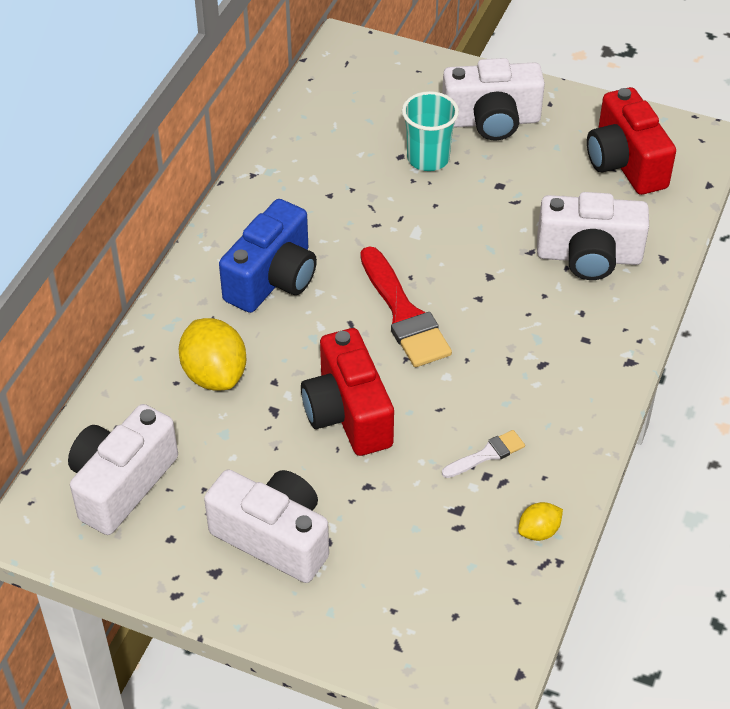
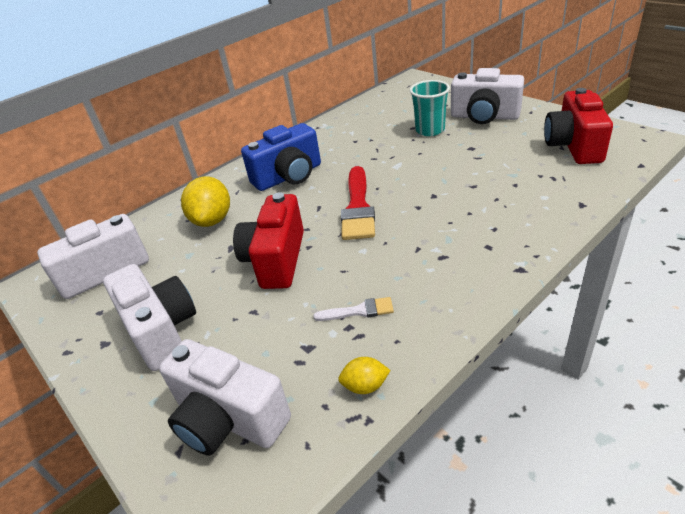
camera: 30 degrees right, 10 degrees down
(589, 257) = (518, 195): white camera -> white camera (228, 419)

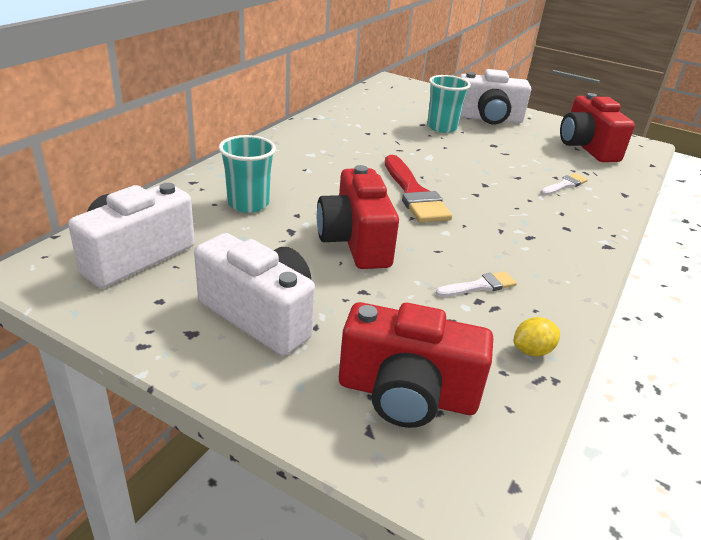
camera: 25 degrees left, 5 degrees down
(212, 220) = (248, 204): yellow lemon -> turquoise cup
(228, 419) = (407, 394): white camera -> red camera
(288, 176) = (314, 163): blue camera -> none
(518, 194) = (564, 185): none -> white brush

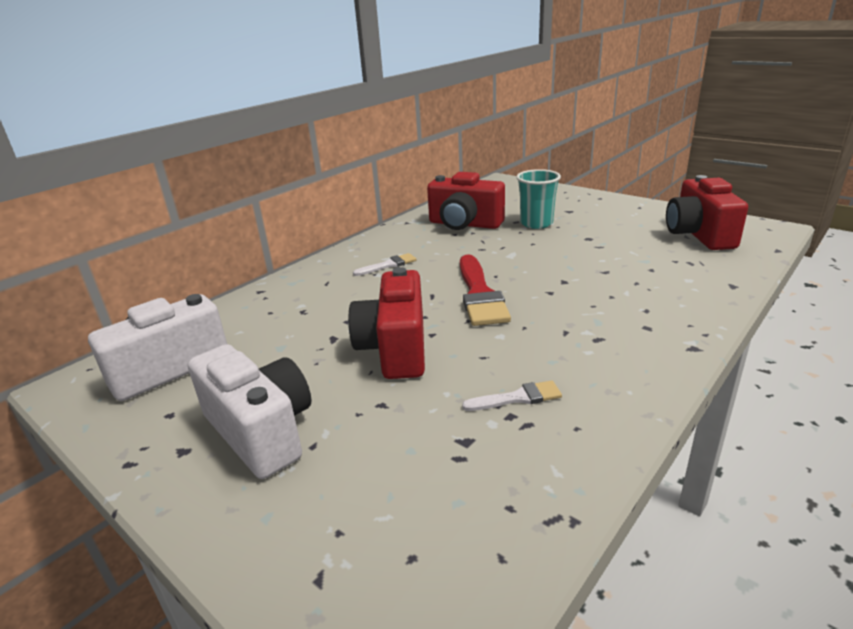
camera: 15 degrees right, 5 degrees down
(248, 204) = (303, 311): turquoise cup -> none
(407, 394) = (381, 532): red camera -> red camera (464, 224)
(488, 119) = (591, 211): white camera -> none
(532, 351) = (555, 480): yellow lemon -> none
(564, 185) = (659, 278): white brush -> white brush (388, 265)

